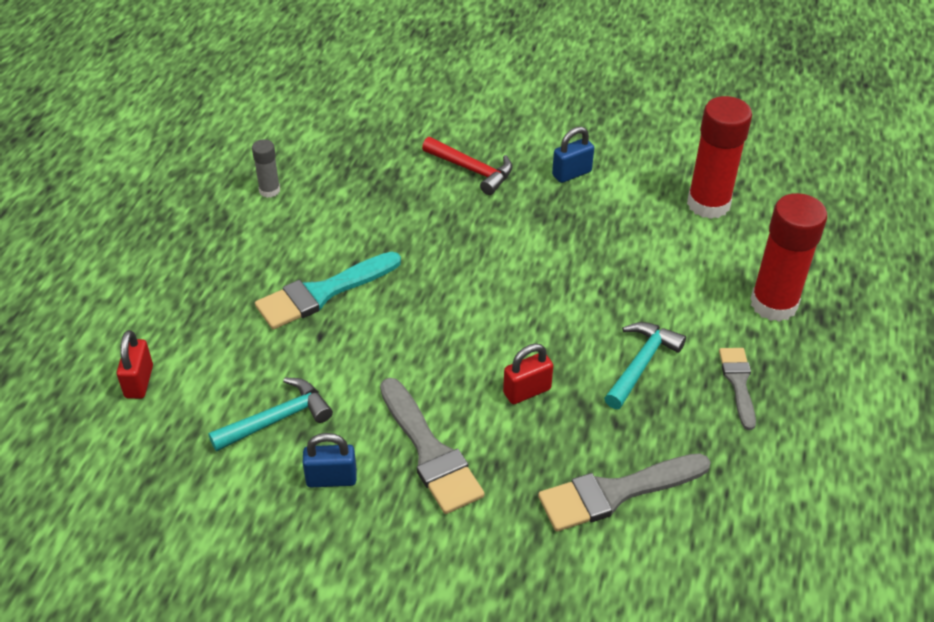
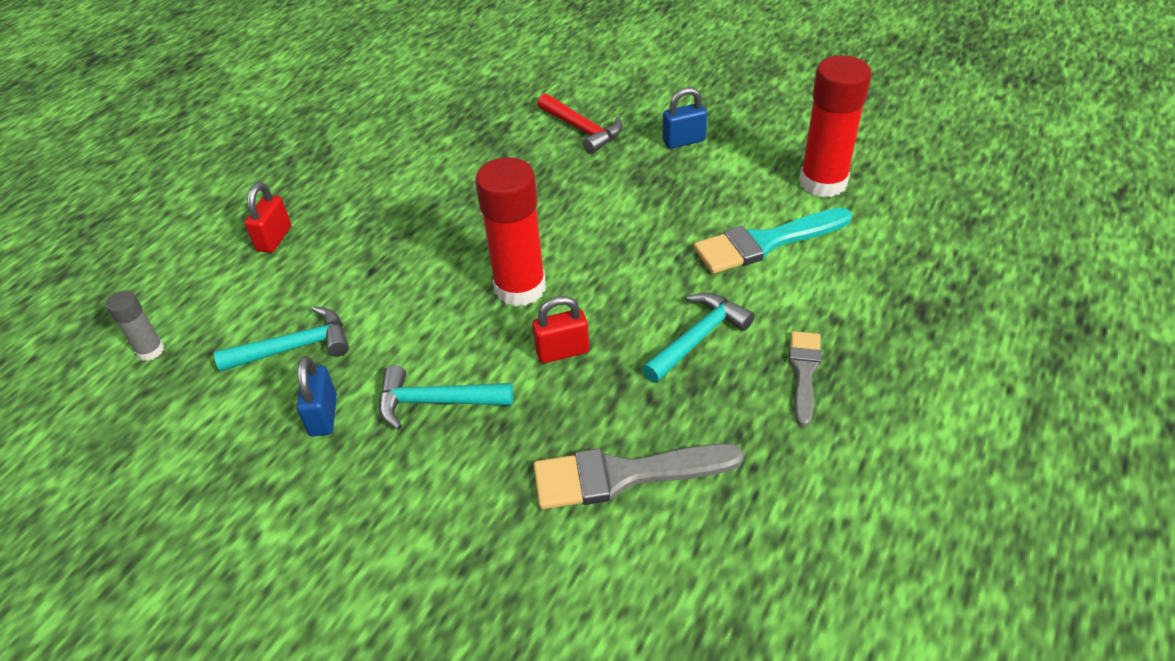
camera: 15 degrees right, 0 degrees up
(139, 382) = (180, 295): red padlock -> red padlock (274, 238)
(269, 190) = (378, 132): grey glue stick -> grey glue stick (150, 350)
(322, 293) = (390, 230): turquoise brush -> turquoise brush (765, 242)
(331, 478) = (323, 415): blue padlock -> blue padlock turned 75 degrees clockwise
(430, 452) = (436, 402): grey brush -> turquoise hammer
(773, 304) = (869, 292): red glue stick -> red glue stick (520, 288)

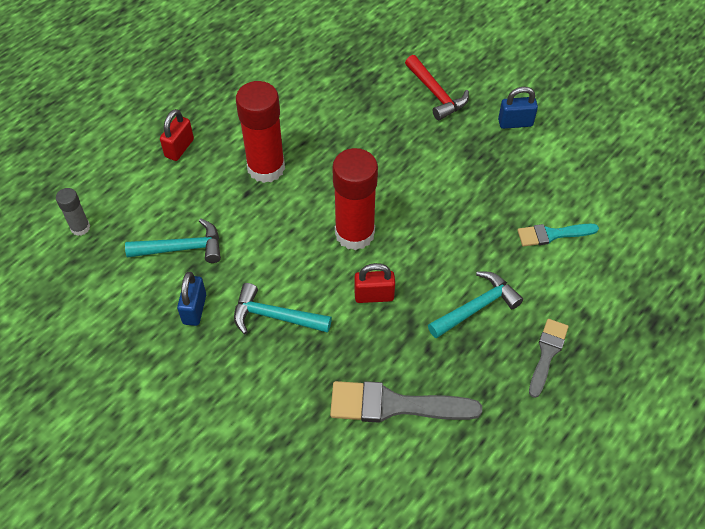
camera: 10 degrees right, 10 degrees up
(765, 242) = (552, 234): turquoise brush -> turquoise brush, size x0.61
(823, 182) = (616, 188): red glue stick -> red glue stick (266, 168)

